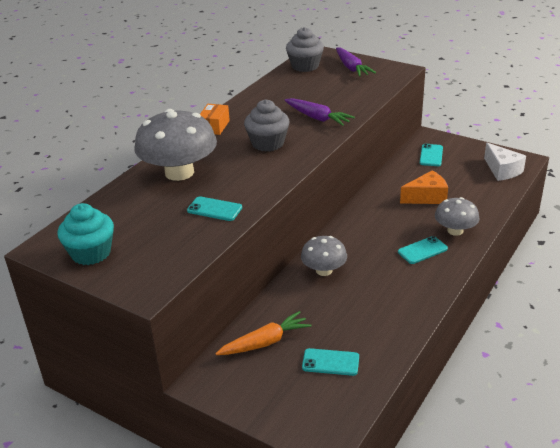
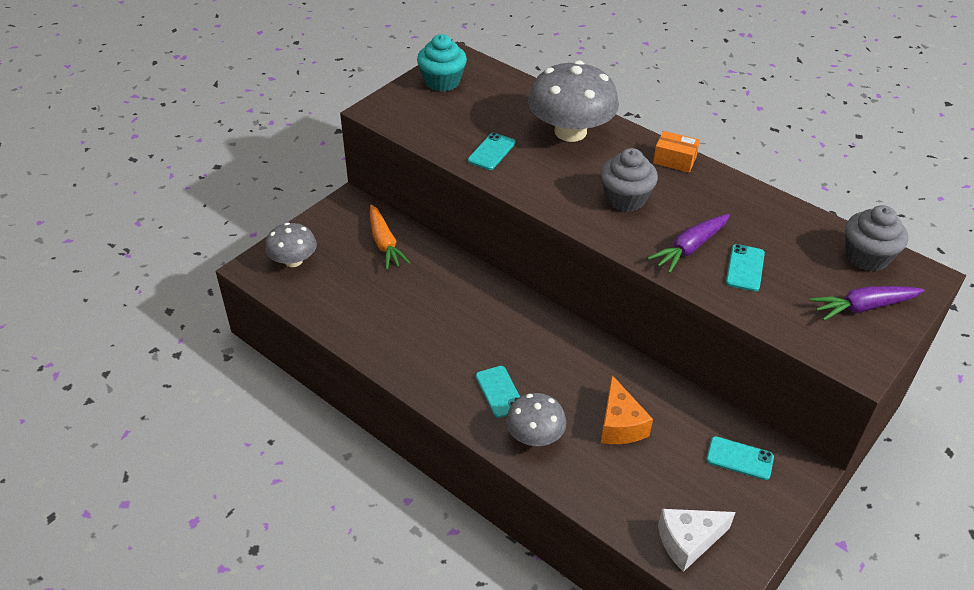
camera: 95 degrees right, 10 degrees up
(324, 270) = (482, 298): grey mushroom -> grey mushroom (293, 260)
(330, 362) = (342, 283): turquoise phone -> turquoise phone (745, 268)

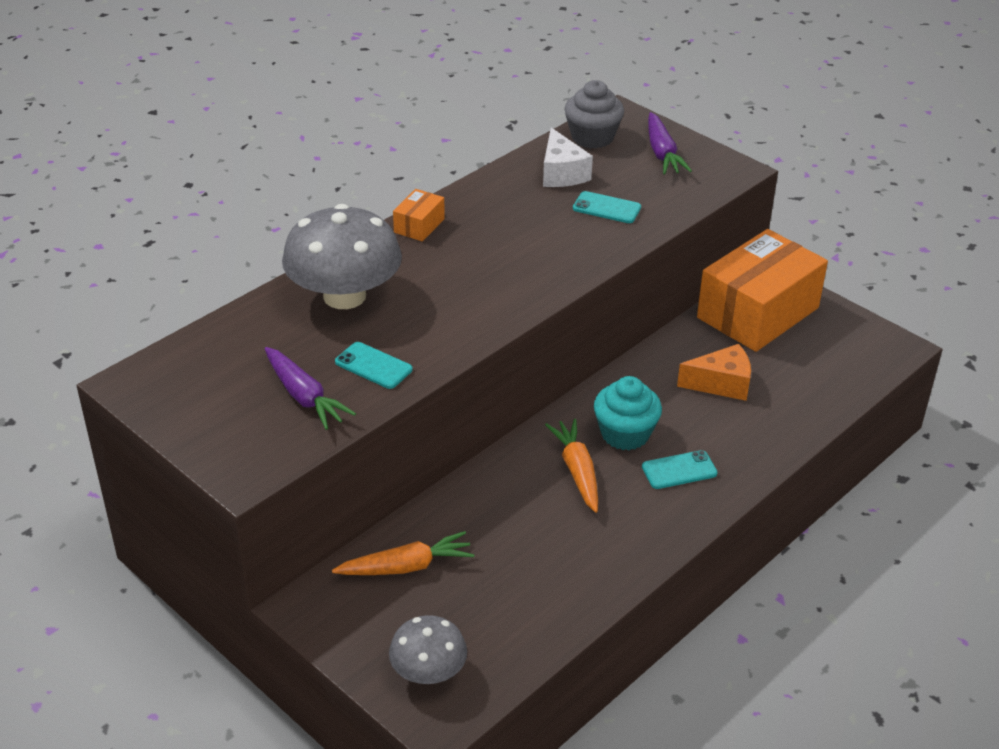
camera: 85 degrees left, 5 degrees down
(442, 82) = (189, 403): turquoise cupcake -> turquoise cupcake (625, 434)
(490, 327) = (577, 471): none -> orange carrot
(534, 435) = (740, 447): grey mushroom -> none
(625, 198) = (485, 269): grey cupcake -> none
(688, 542) = (857, 359): white cheese -> white cheese (561, 173)
(689, 248) = (575, 237): purple carrot -> purple carrot (304, 396)
(739, 458) = (758, 313): turquoise phone -> orange box

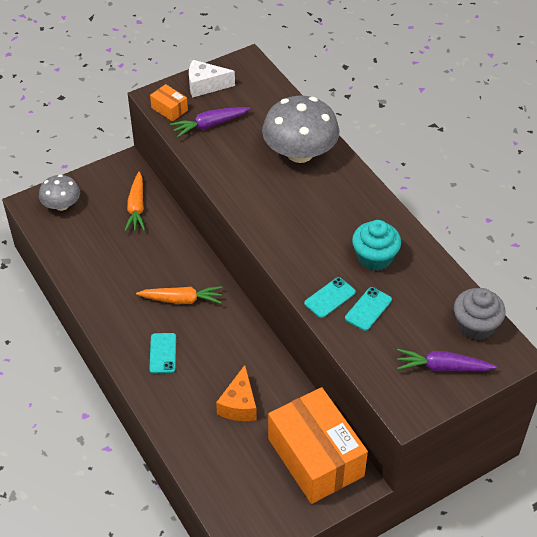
camera: 105 degrees right, 10 degrees up
(373, 366) = (226, 156): turquoise phone -> turquoise phone (330, 298)
(419, 225) = (370, 199): orange box -> orange box (169, 109)
(561, 173) = (423, 293): white cheese -> white cheese (205, 85)
(625, 434) = (207, 333): turquoise cupcake -> turquoise cupcake (374, 257)

